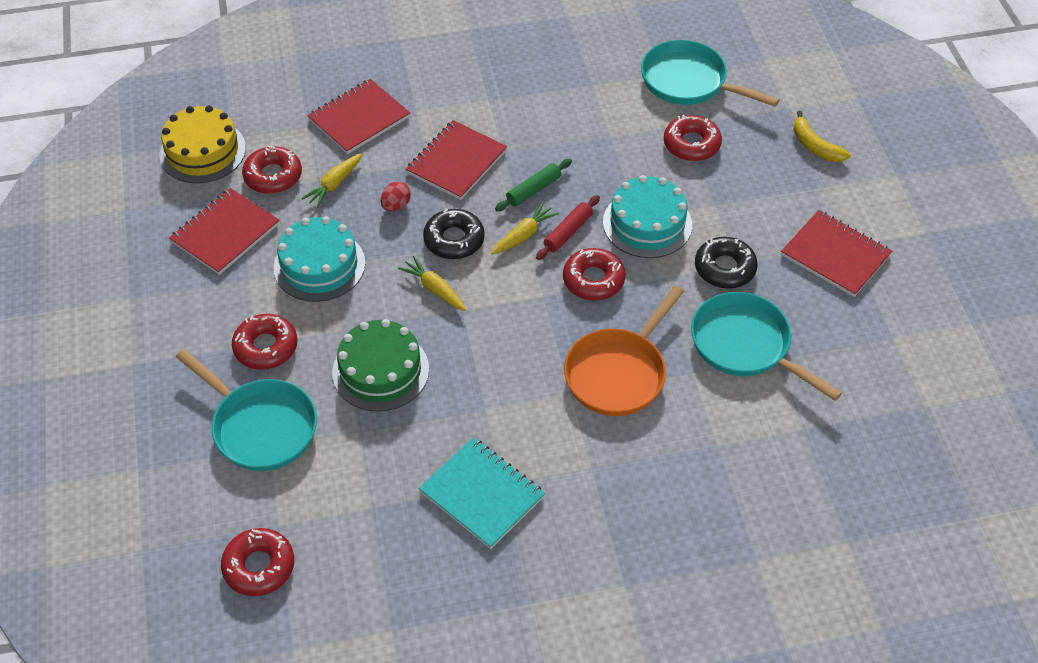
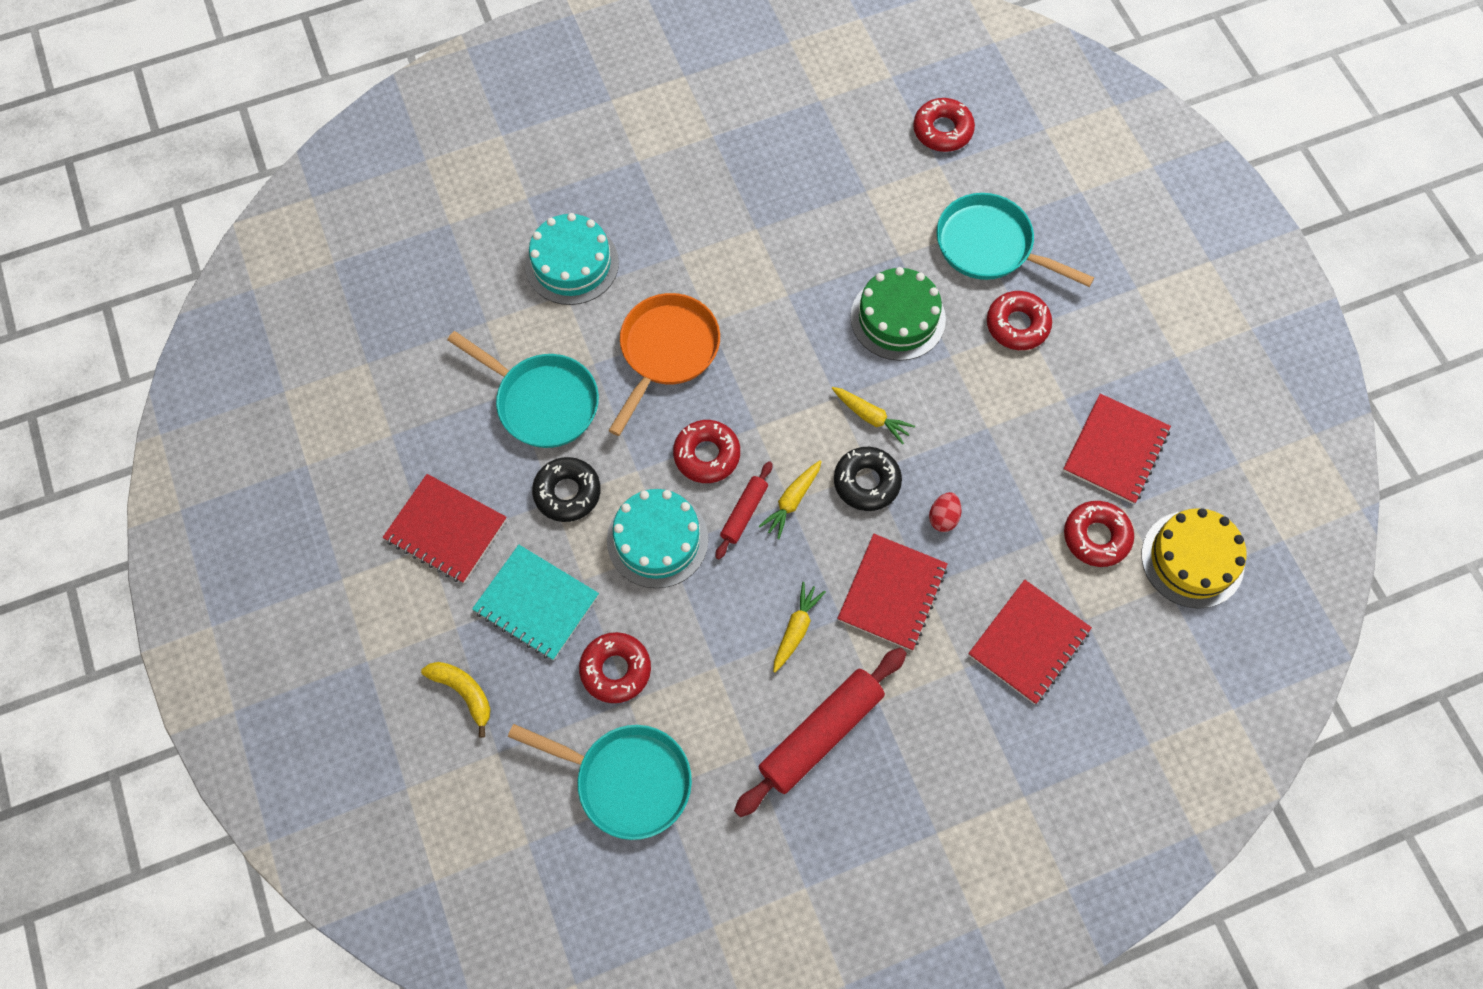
camera: 170 degrees right, 15 degrees up
(319, 265) = (1000, 426): turquoise cake -> turquoise cake (572, 263)
(334, 184) = (1022, 536): yellow carrot -> yellow carrot (796, 629)
(482, 494) = (772, 216): turquoise notebook -> turquoise notebook (536, 603)
(533, 190) = (793, 566): green rolling pin -> none
(538, 88) = (820, 734): none -> red rolling pin

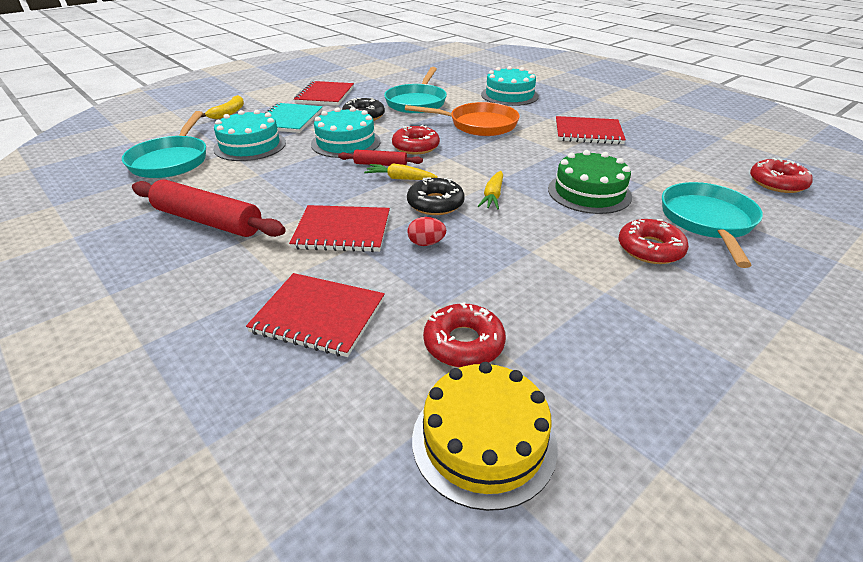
camera: 70 degrees right, 30 degrees down
(615, 670) = (250, 145): red donut -> turquoise cake
(796, 629) = (296, 197): yellow carrot -> none
(1115, 450) = (578, 339): red notebook -> red notebook (588, 132)

